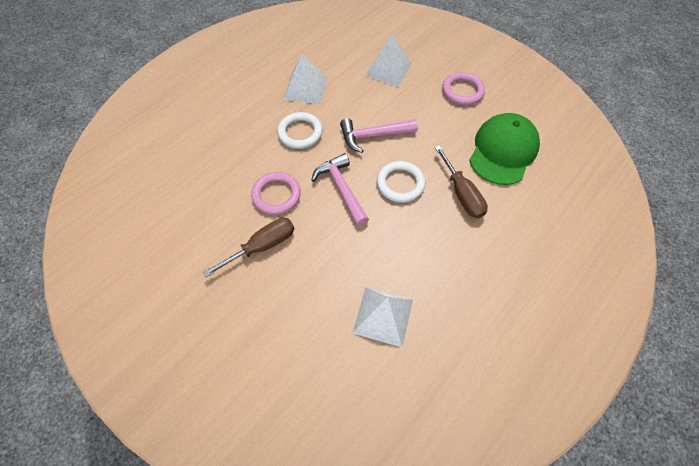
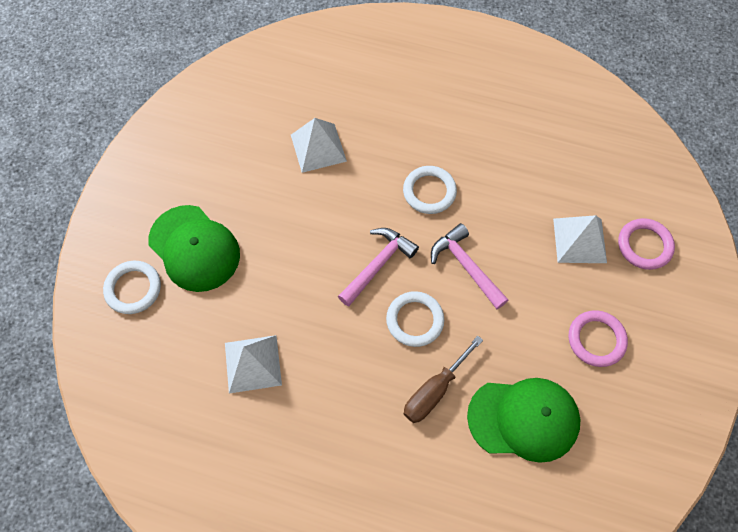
camera: 65 degrees right, 5 degrees up
(243, 325) = (194, 248): none -> green cap
(252, 401) = (133, 289): none -> white ring
(262, 246) = (277, 224): brown screwdriver -> none
(276, 195) = (340, 208): pink ring -> pink ring (644, 245)
(305, 88) = (495, 167): white pyramid -> white pyramid (318, 148)

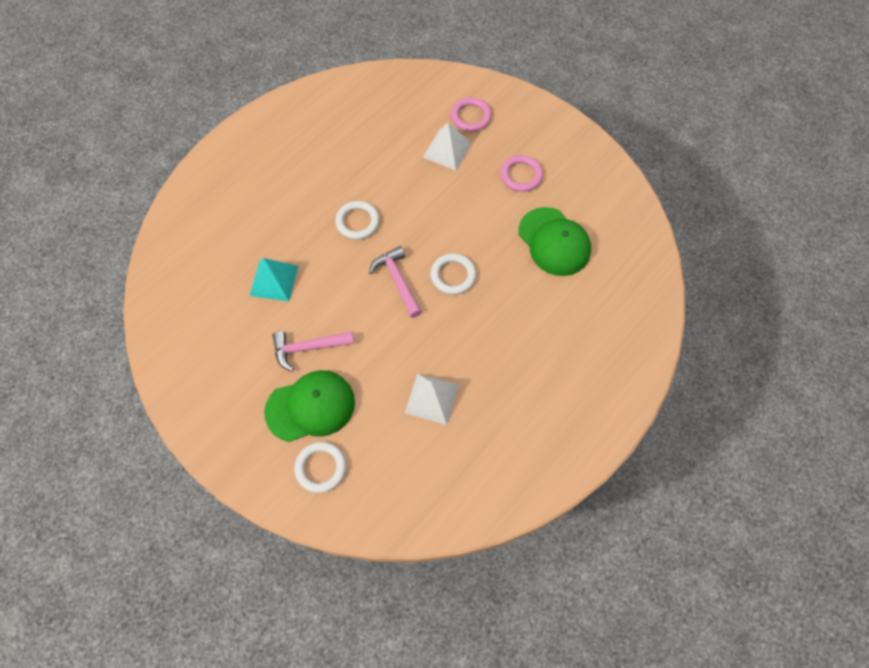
camera: 65 degrees left, 0 degrees up
(318, 148) = (274, 280): white pyramid -> turquoise pyramid
(434, 390) = (510, 286): brown screwdriver -> none
(466, 266) = (429, 225): pink hammer -> pink hammer (308, 348)
(523, 419) = (554, 242): green cap -> green cap turned 120 degrees clockwise

